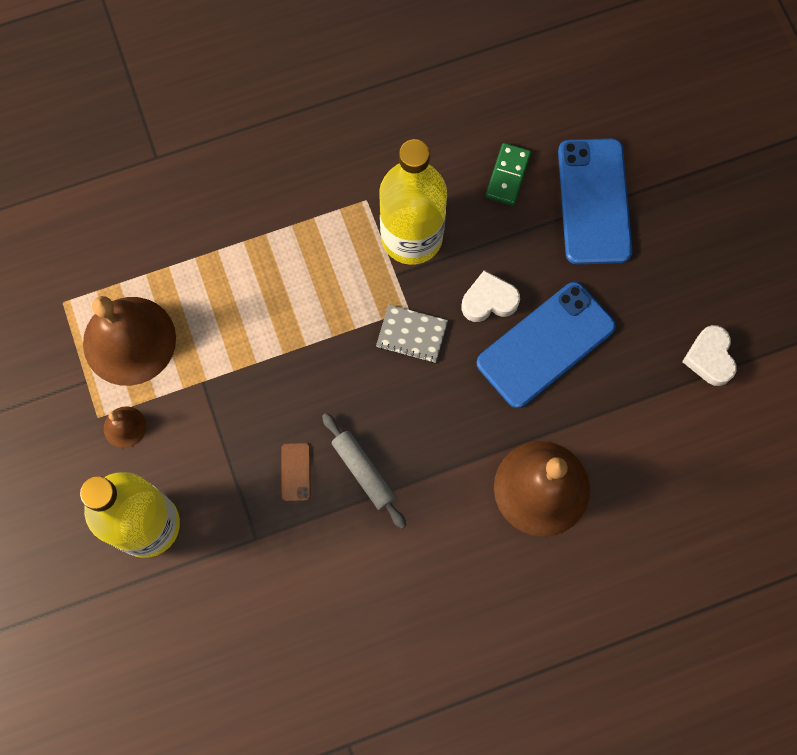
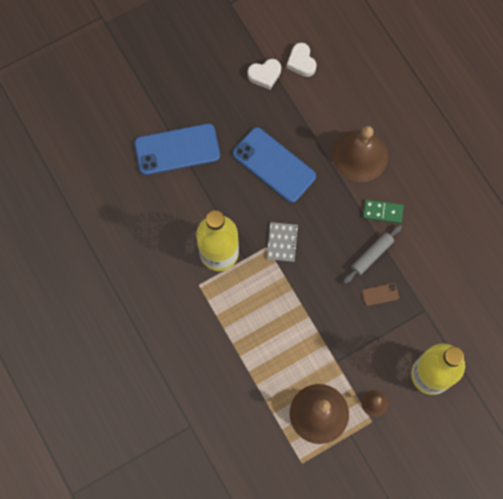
camera: 100 degrees left, 0 degrees up
(489, 300) = (252, 201): white heart -> white heart (301, 62)
(508, 175) = (168, 202): green domino -> green domino (383, 212)

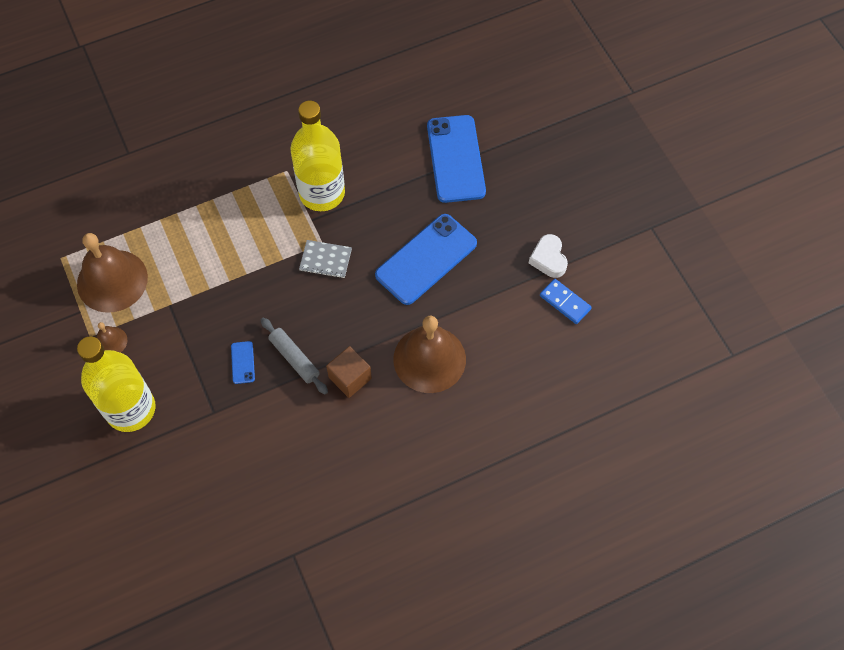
camera: 95 degrees right, 10 degrees down
(301, 62) = (565, 302): white heart -> blue domino
(380, 294) = (242, 362): brown phone -> blue phone
(383, 212) = (350, 378): green domino -> brown cube

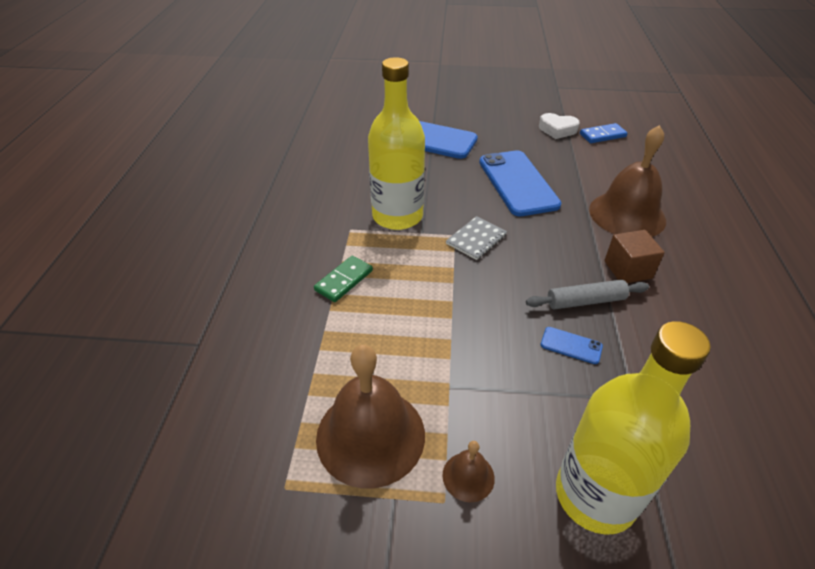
camera: 60 degrees left, 20 degrees down
(228, 198) = (344, 280): none -> green domino

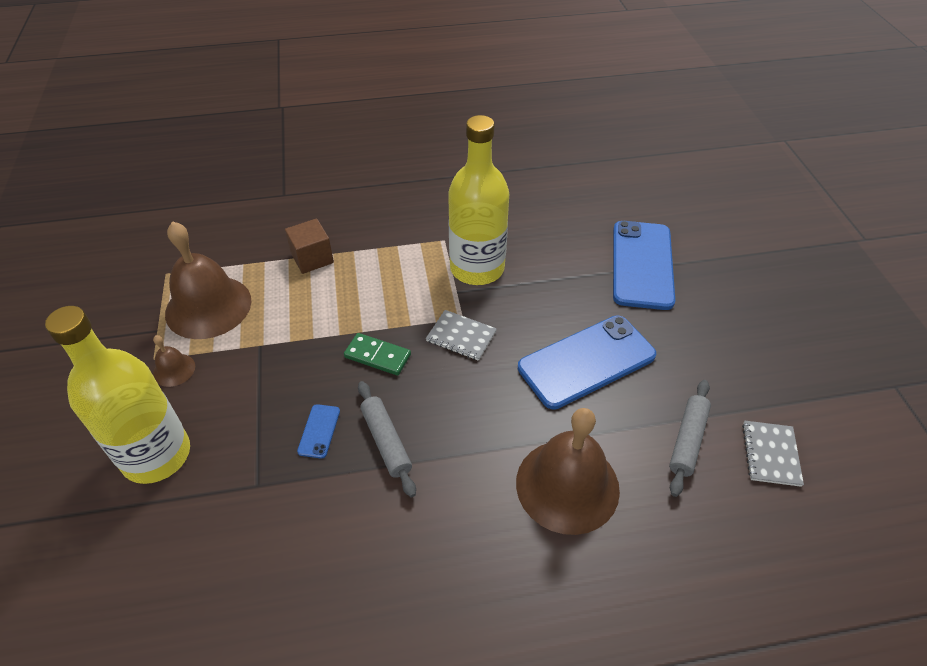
camera: 75 degrees right, 5 degrees up
(344, 280) = (371, 253): green domino -> green domino (377, 356)
(557, 130) = (750, 395): white heart -> none
(591, 160) = (688, 440): none -> grey rolling pin
(602, 135) = (770, 454): blue domino -> grey notebook
(628, 269) = (451, 484): brown cube -> brown cube (312, 258)

